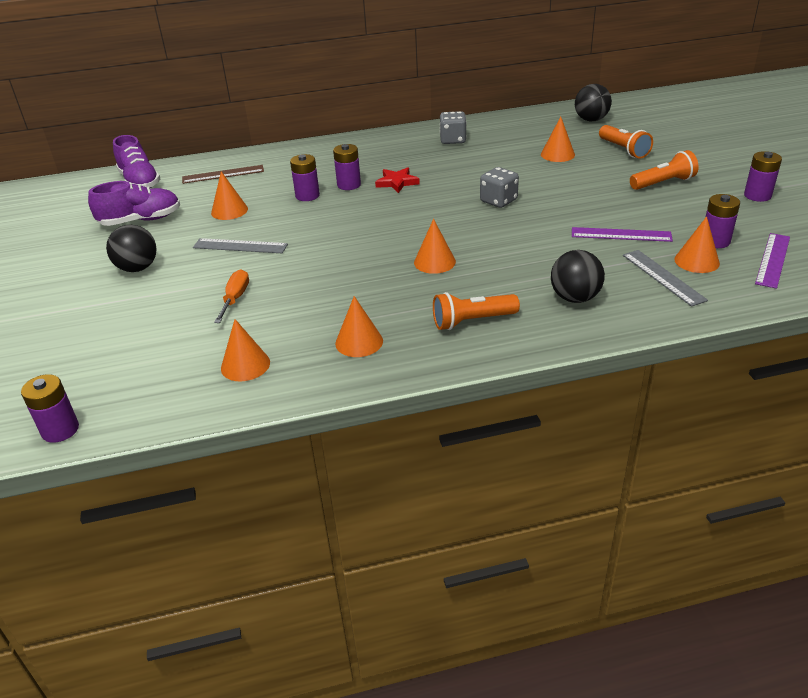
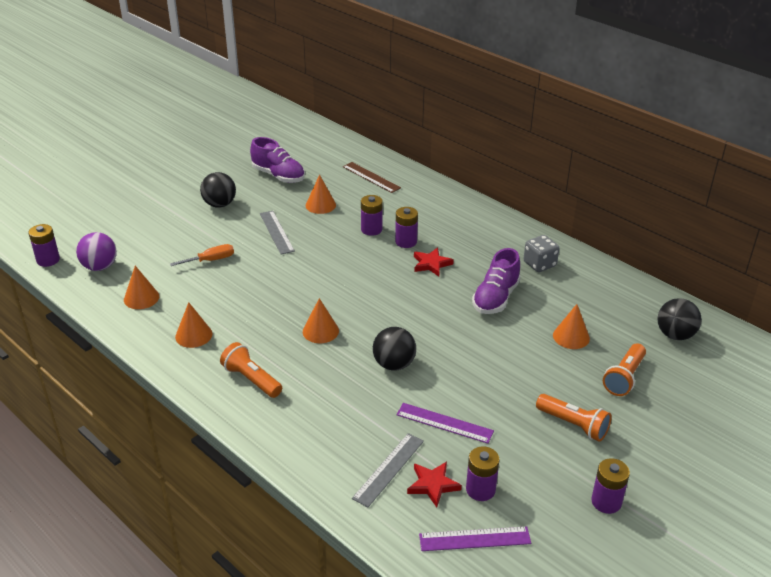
camera: 55 degrees right, 0 degrees up
(138, 385) = (100, 267): none -> purple ball
(140, 182) = (329, 149): purple shoe -> purple shoe (495, 298)
(498, 201) = (446, 330): grey dice -> none
(575, 298) = (319, 424): black ball -> black ball (394, 364)
(621, 234) = (444, 423): purple ruler -> purple ruler turned 45 degrees counterclockwise
(696, 261) = (433, 485): orange cone -> red star

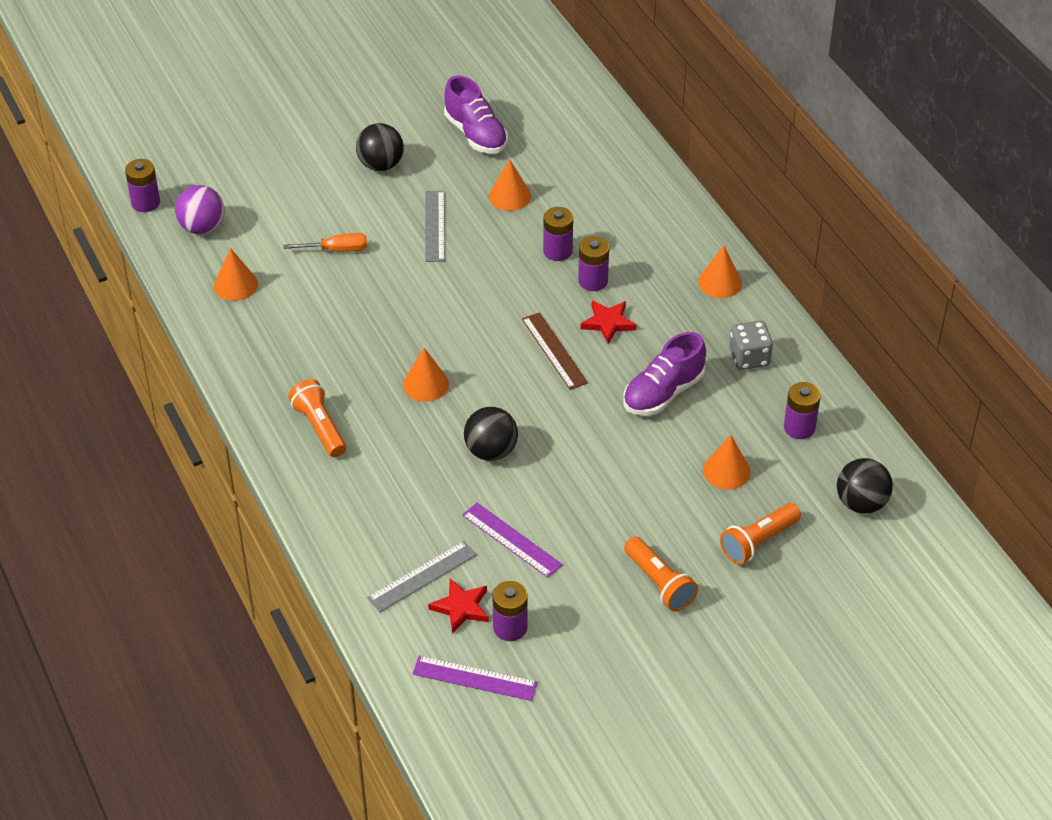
camera: 20 degrees right, 10 degrees up
(193, 335) = (277, 352): orange cone -> orange cone (720, 282)
(371, 177) = (598, 165): brown ruler -> brown ruler (554, 351)
(606, 502) = (641, 680): purple battery -> purple battery (799, 427)

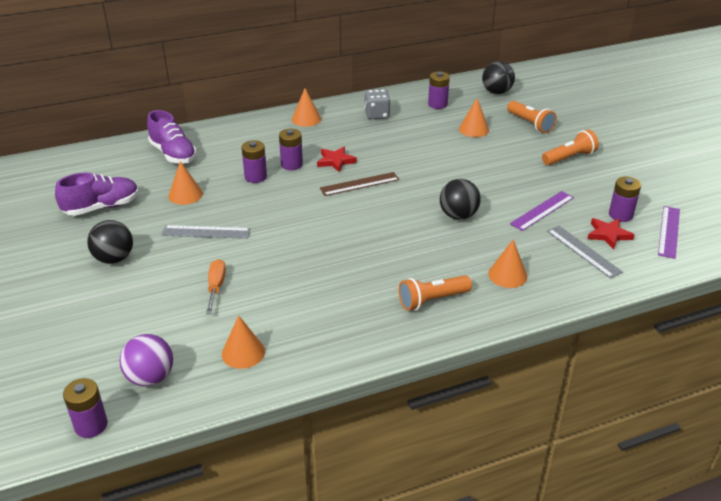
camera: 85 degrees left, 10 degrees down
(426, 384) = (387, 243): orange cone -> orange cone (507, 275)
(663, 393) = (405, 145): purple shoe -> purple shoe (173, 154)

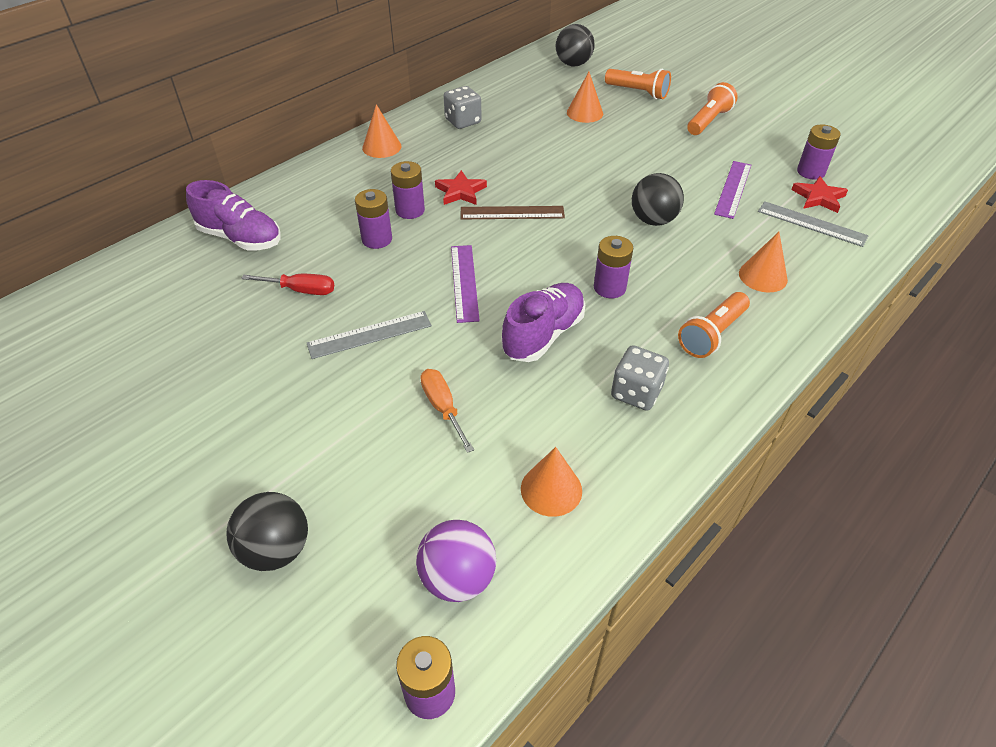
camera: 25 degrees left, 10 degrees up
(102, 207) = (192, 344): purple shoe -> purple shoe (543, 335)
(114, 258) = (268, 416): black ball -> black ball (276, 549)
(185, 195) = (301, 290): orange cone -> red screwdriver
(346, 318) = (636, 392): none -> grey dice
(359, 184) = (512, 213): brown ruler -> brown ruler turned 45 degrees clockwise
(437, 104) = (521, 93): purple battery -> purple battery (609, 288)
(669, 231) = (869, 177): purple ruler -> purple ruler (464, 282)

